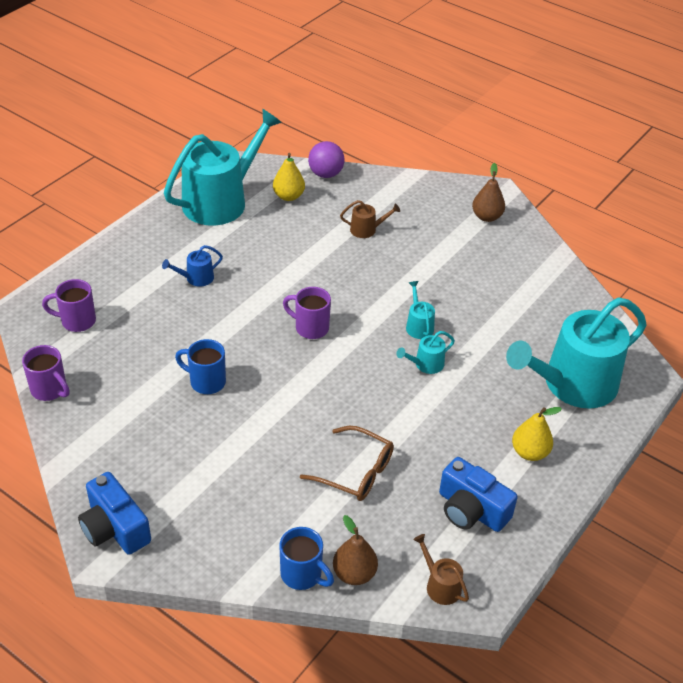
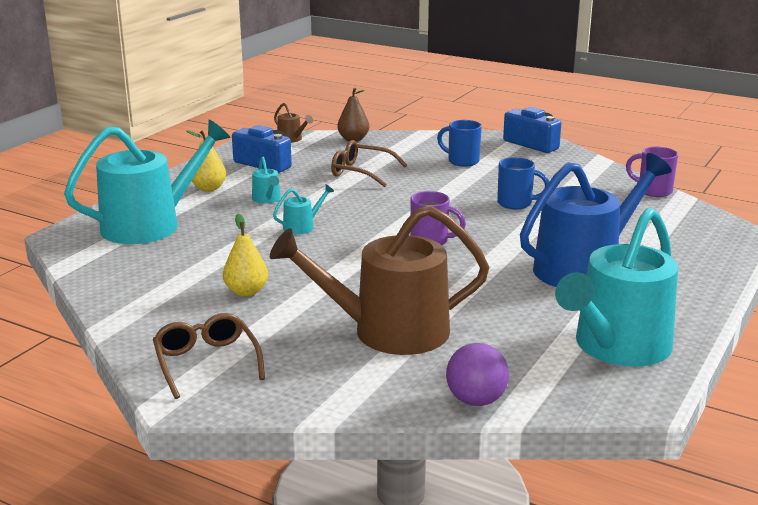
camera: 175 degrees right, 20 degrees down
(77, 321) = (679, 229): purple mug -> none
(196, 278) = (584, 268): blue watering can -> blue watering can, size x2.49
(288, 196) = (520, 362): yellow pear -> yellow pear (246, 292)
(302, 574) = (390, 137): blue mug -> blue mug (462, 161)
(366, 229) = (389, 331): brown watering can -> brown watering can, size x2.49
(418, 326) = (310, 251): turquoise watering can -> turquoise watering can (267, 199)
(486, 217) = (206, 362): brown pear -> brown glasses

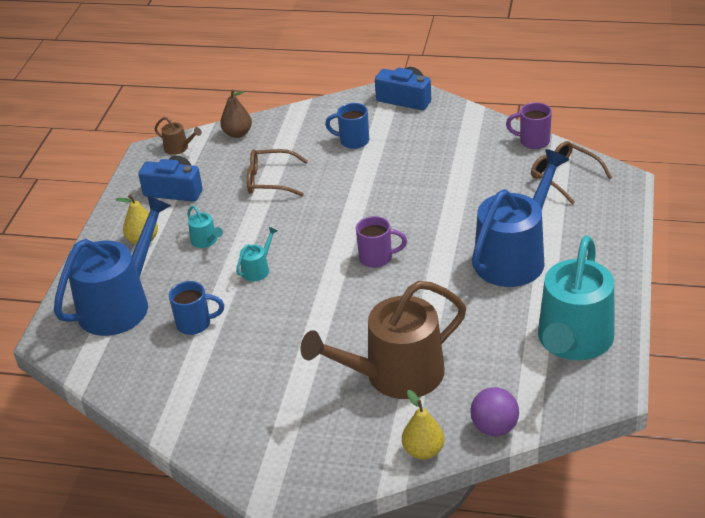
camera: 15 degrees left, 15 degrees up
(150, 225) = (120, 304): turquoise watering can -> blue watering can
(206, 362) = (271, 451): brown glasses -> brown glasses (564, 176)
(246, 292) = (256, 363): yellow pear -> yellow pear (423, 451)
(516, 203) = (426, 189): blue mug -> blue mug (195, 324)

